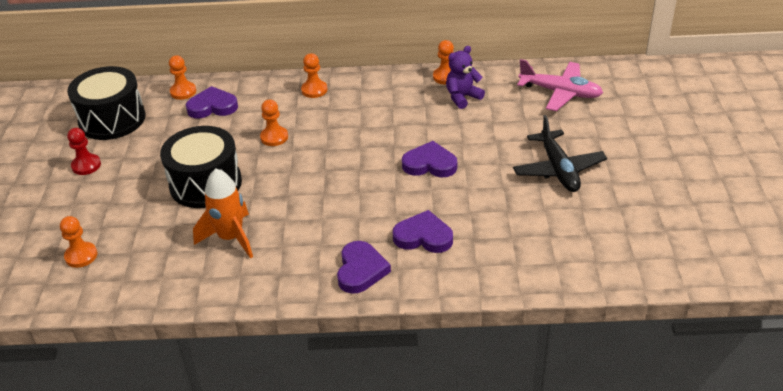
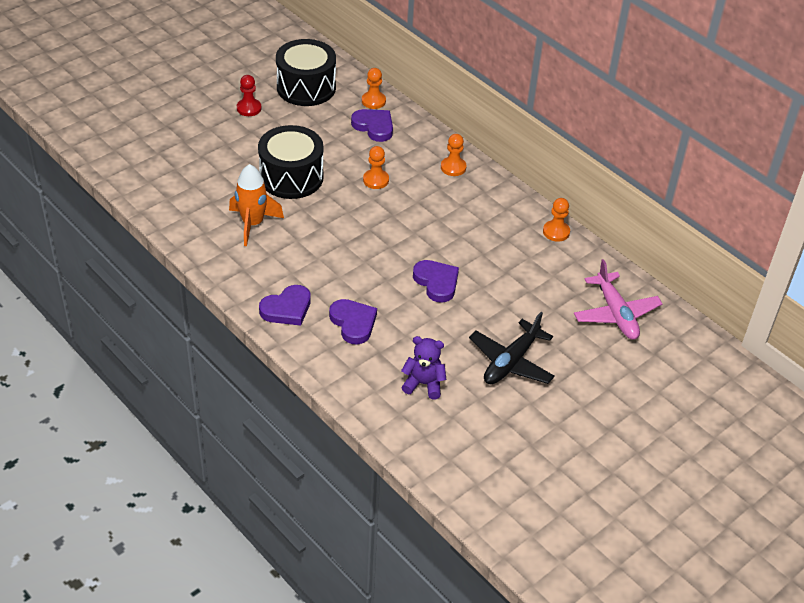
camera: 45 degrees right, 5 degrees up
(81, 256) = (168, 165): orange pawn -> none
(462, 97) = (540, 256): purple teddy bear -> purple teddy bear (423, 384)

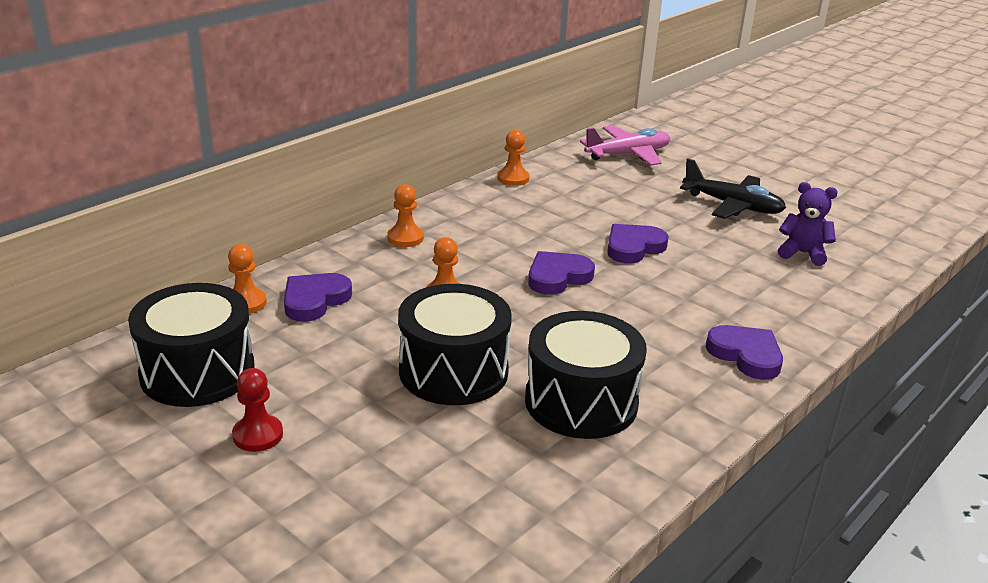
camera: 95 degrees left, 15 degrees down
(253, 224) = (581, 402): orange rocket -> black drum
(353, 323) = (738, 302): purple heart -> purple heart (557, 277)
(423, 384) = (802, 253): purple teddy bear -> purple teddy bear turned 105 degrees clockwise

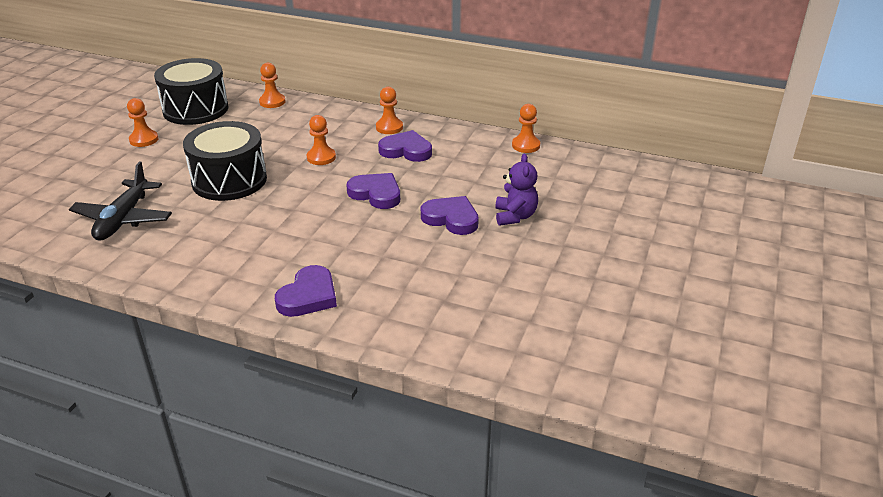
camera: 70 degrees right, 5 degrees up
(258, 435) = (144, 140): red pawn -> orange pawn
(314, 300) = (287, 119): purple heart -> purple heart (406, 150)
(581, 402) = (213, 232): black drum -> none
(628, 154) = (638, 188): pink plane -> none
(732, 206) = (584, 259): black plane -> black plane (123, 219)
(802, 253) = (517, 312): purple teddy bear -> purple teddy bear (515, 216)

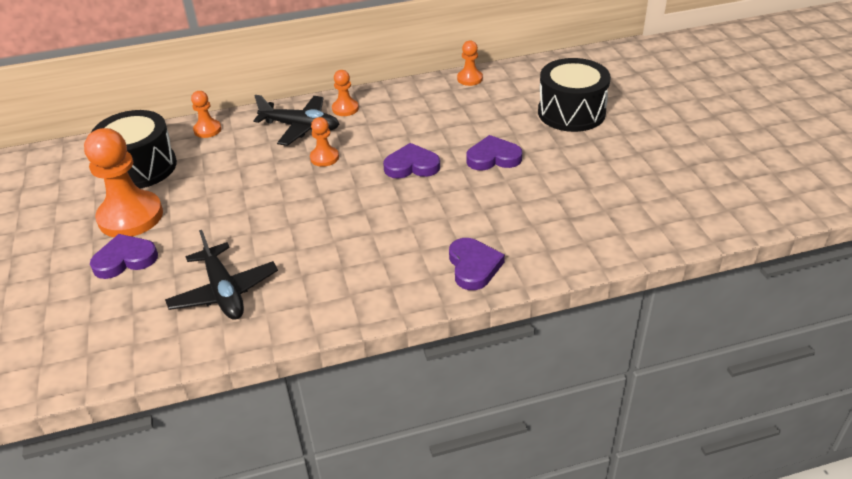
camera: 35 degrees left, 5 degrees up
(144, 140) = (130, 216): orange pawn -> orange pawn, size x2.03
(229, 180) = (272, 213): black drum -> black drum (571, 112)
(337, 127) = (300, 127): none -> black plane
(406, 150) = (386, 121): purple heart -> purple heart (125, 259)
(515, 216) = (534, 135): purple teddy bear -> none

